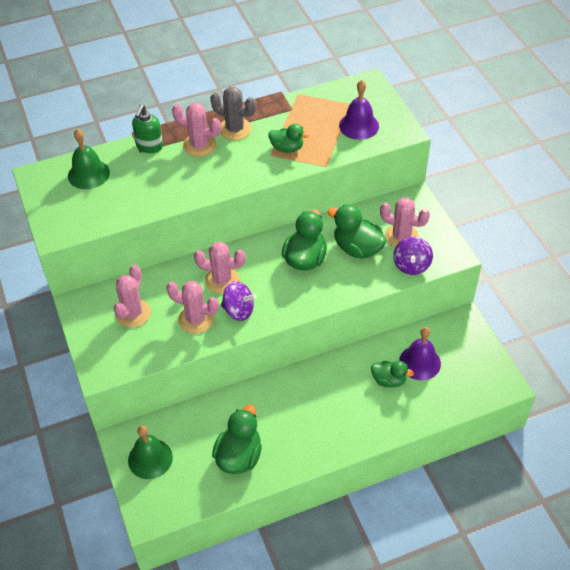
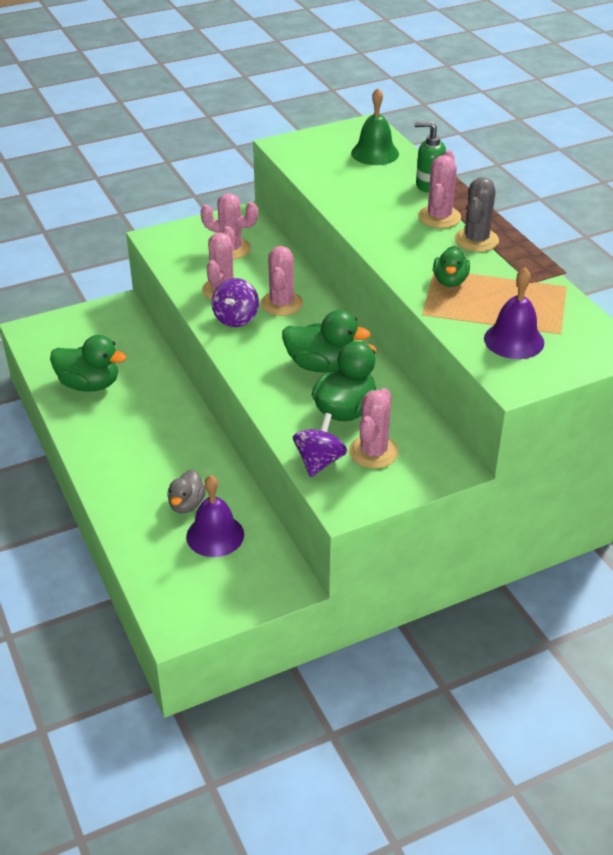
camera: 85 degrees right, 10 degrees down
(150, 458) = (94, 325): green bell -> none
(388, 380) = (186, 504): green duck -> grey duck
(411, 265) = (319, 461): purple spinning top -> purple spinning top turned 105 degrees clockwise

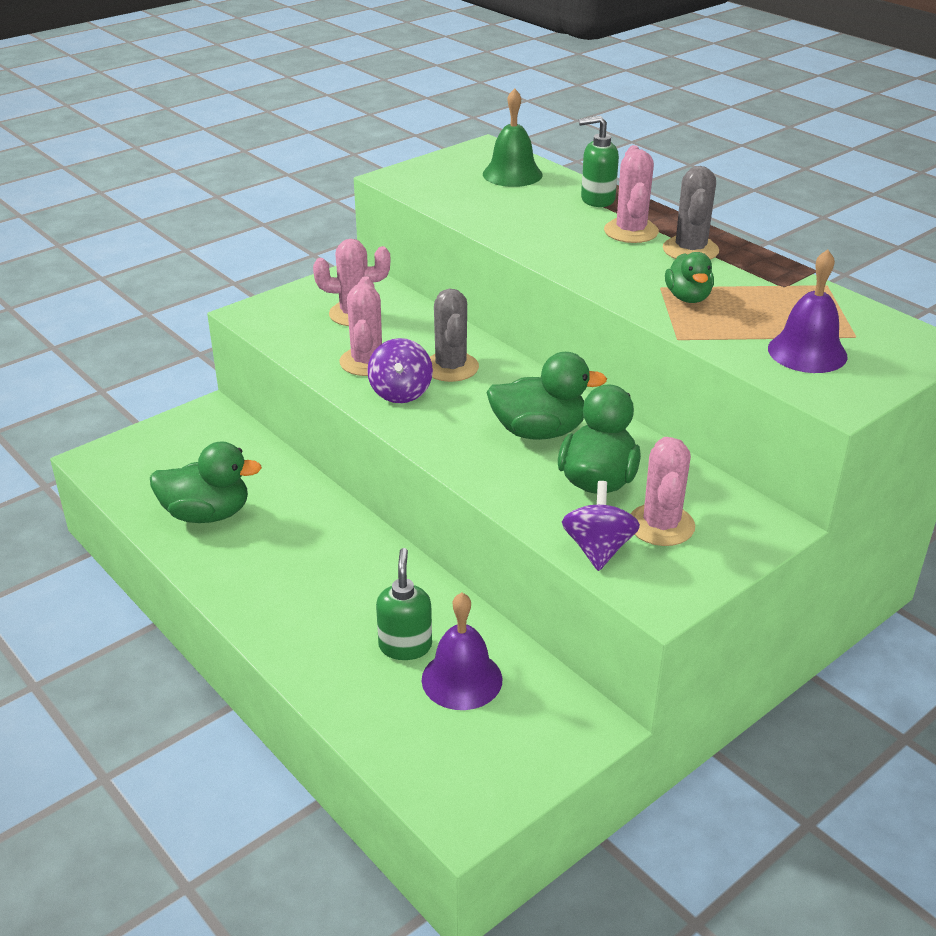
camera: 15 degrees left, 5 degrees down
(186, 504) = (405, 646): grey duck -> green soap dispenser
(281, 304) = (451, 367): pink cactus -> grey cactus

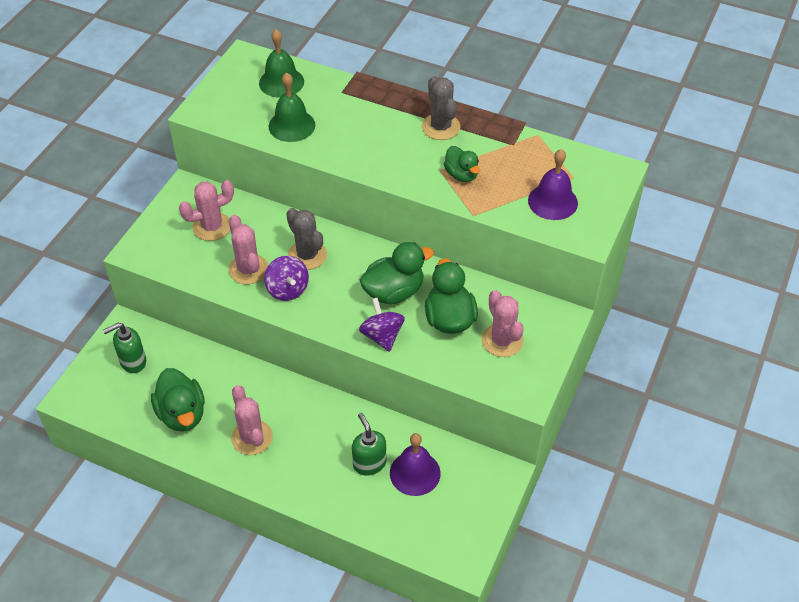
camera: 25 degrees left, 15 degrees up
(207, 514) = (182, 414): green duck -> green duck turned 90 degrees clockwise
(495, 210) = (292, 125): none -> green bell
(597, 200) = (354, 93): green soap dispenser -> green soap dispenser (133, 362)
(598, 549) = (476, 372): purple spinning top -> purple spinning top (382, 336)
(631, 231) = (394, 120): pink cactus -> pink cactus (252, 437)

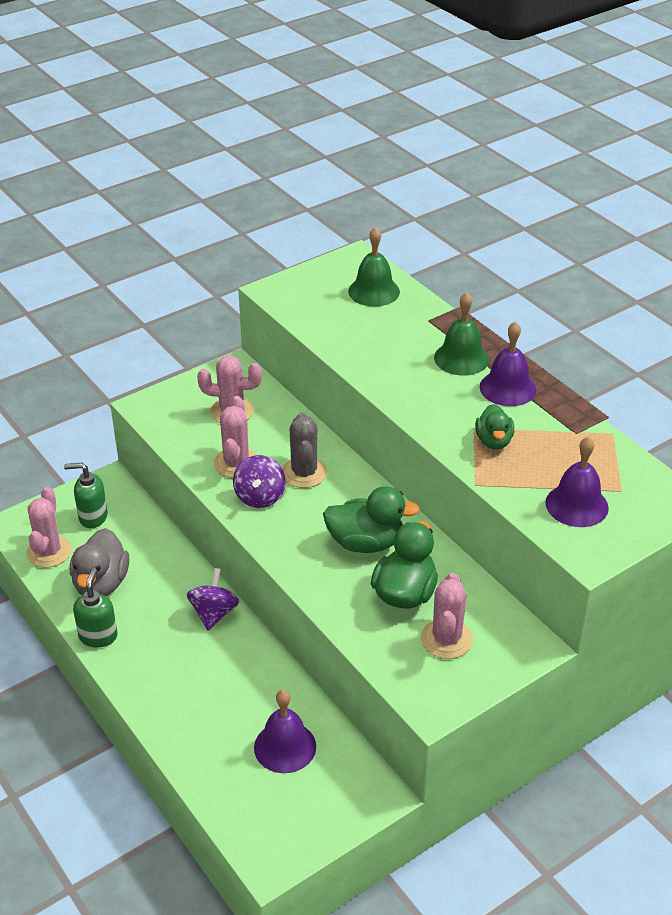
camera: 30 degrees right, 10 degrees down
(182, 414) = (101, 584): green duck -> grey duck
(252, 437) = (149, 635): pink cactus -> pink cactus (49, 552)
(292, 125) = (352, 333): green bell -> green bell (461, 358)
(369, 463) = (245, 714): green soap dispenser -> green soap dispenser (98, 636)
(382, 336) = (321, 579): purple spinning top -> purple spinning top (214, 613)
(440, 127) = (507, 388): grey cactus -> purple bell

